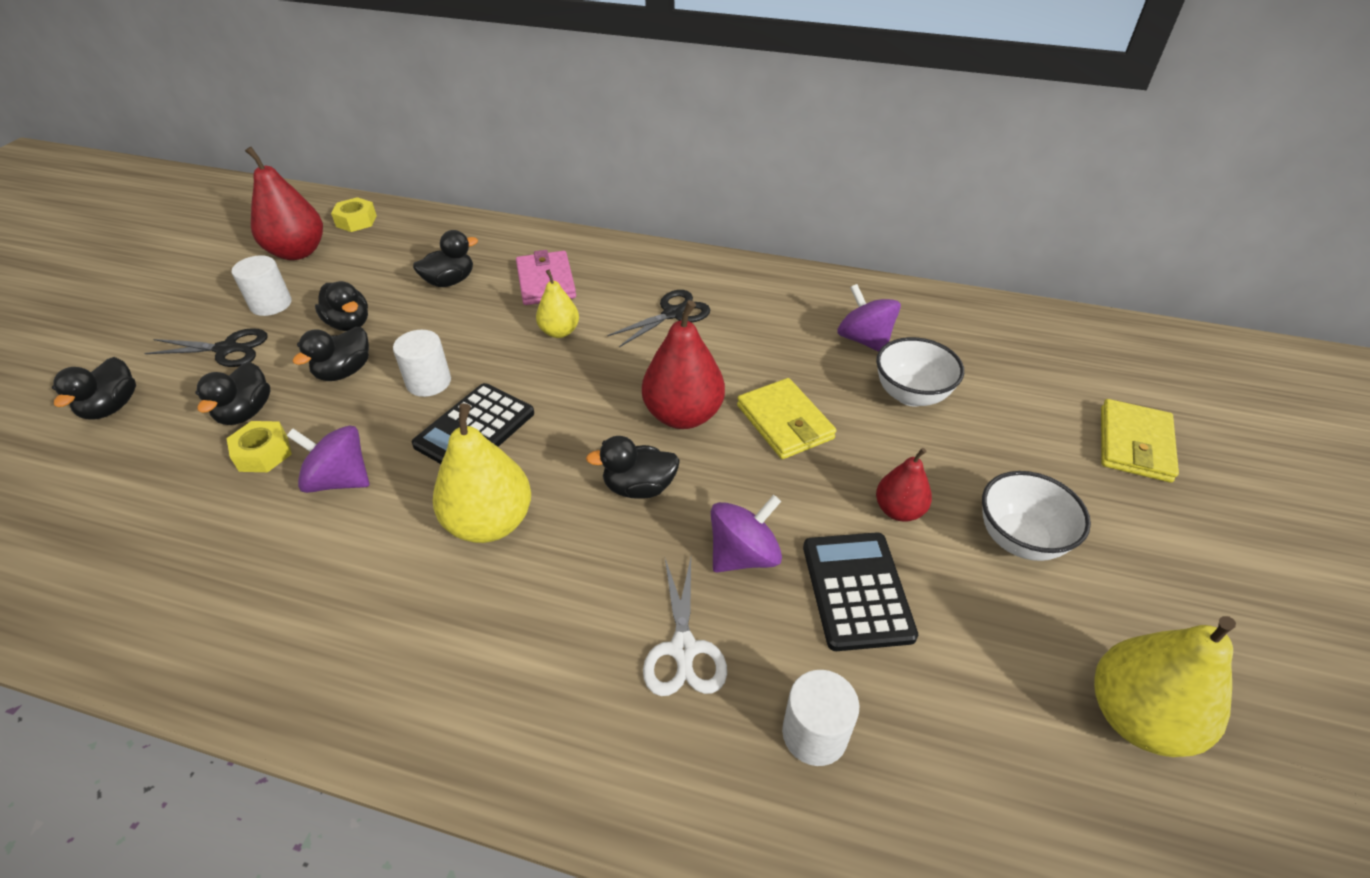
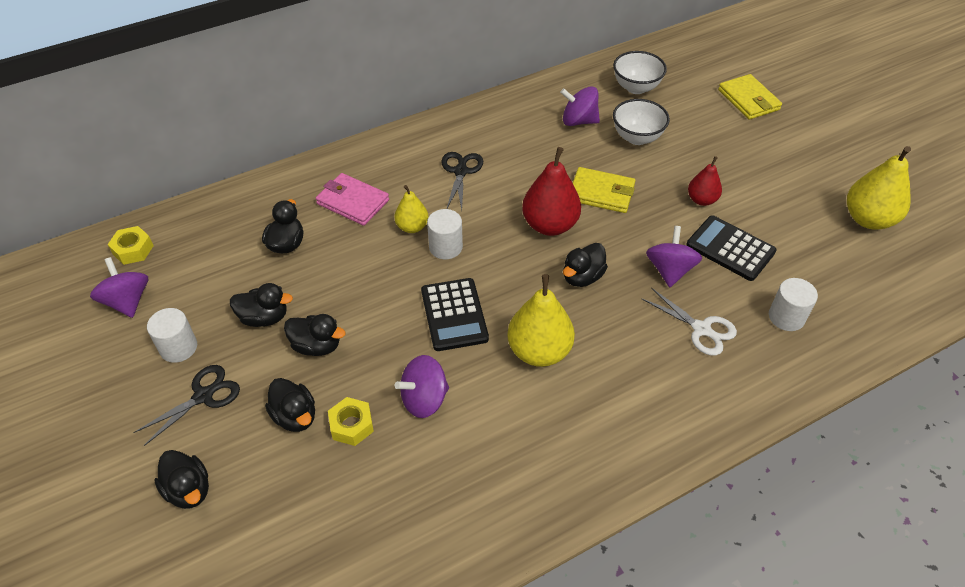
camera: 45 degrees left, 5 degrees up
(298, 252) = (127, 301): red pear -> purple spinning top
(344, 371) = (317, 346): black duck -> black duck turned 60 degrees counterclockwise
(428, 382) = (382, 311): white cylinder -> white cylinder (445, 247)
(1019, 539) = (758, 177): white bowl -> white bowl (636, 87)

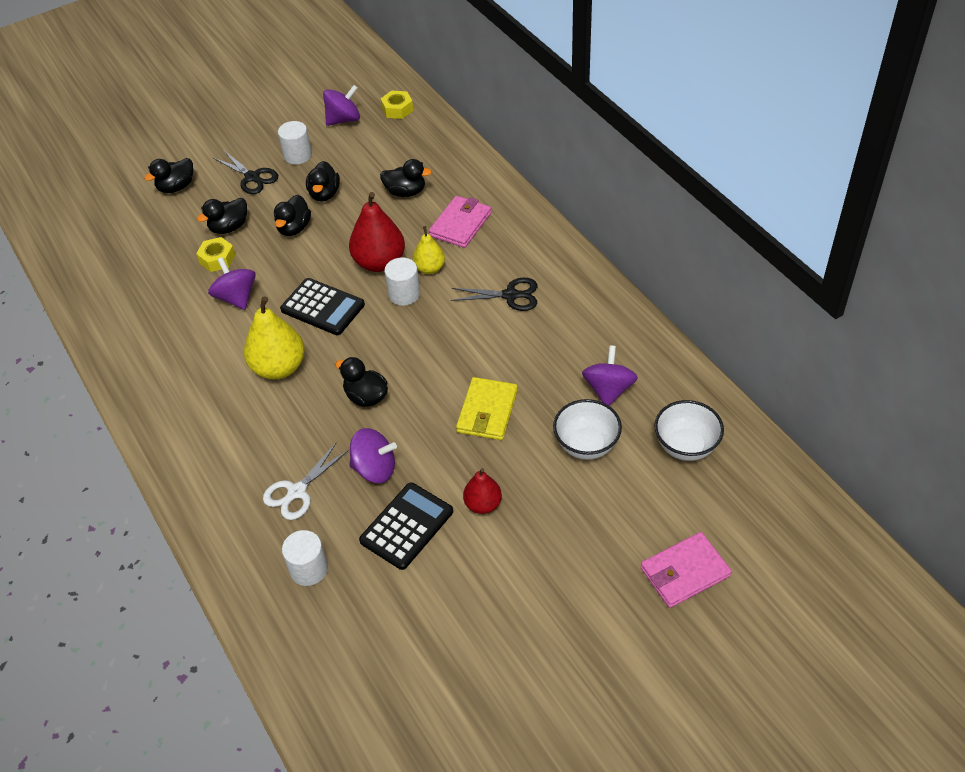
camera: 90 degrees right, 0 degrees up
(454, 315) = (322, 307): black calculator -> black calculator turned 135 degrees counterclockwise
(550, 225) = (436, 369): red pear -> red pear (379, 262)
(748, 100) = (684, 572): yellow wallet -> pink wallet
(868, 219) = (460, 681): yellow pear -> none

